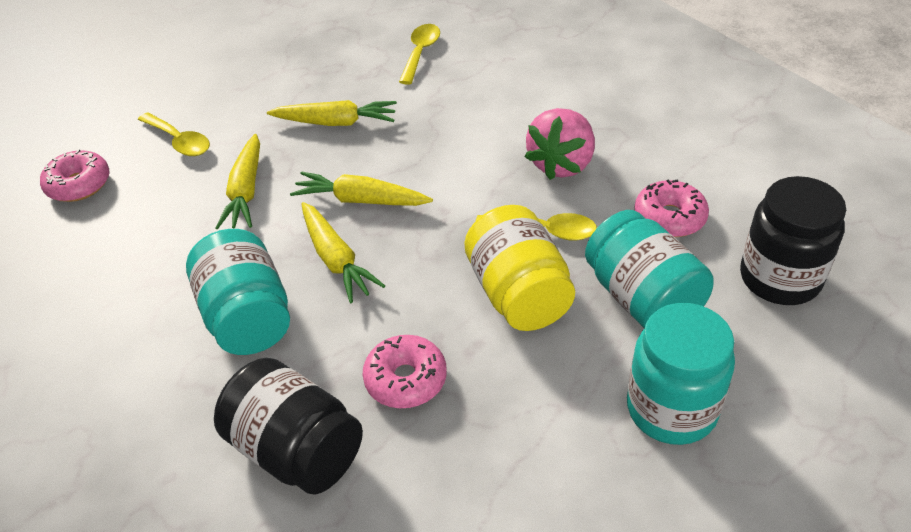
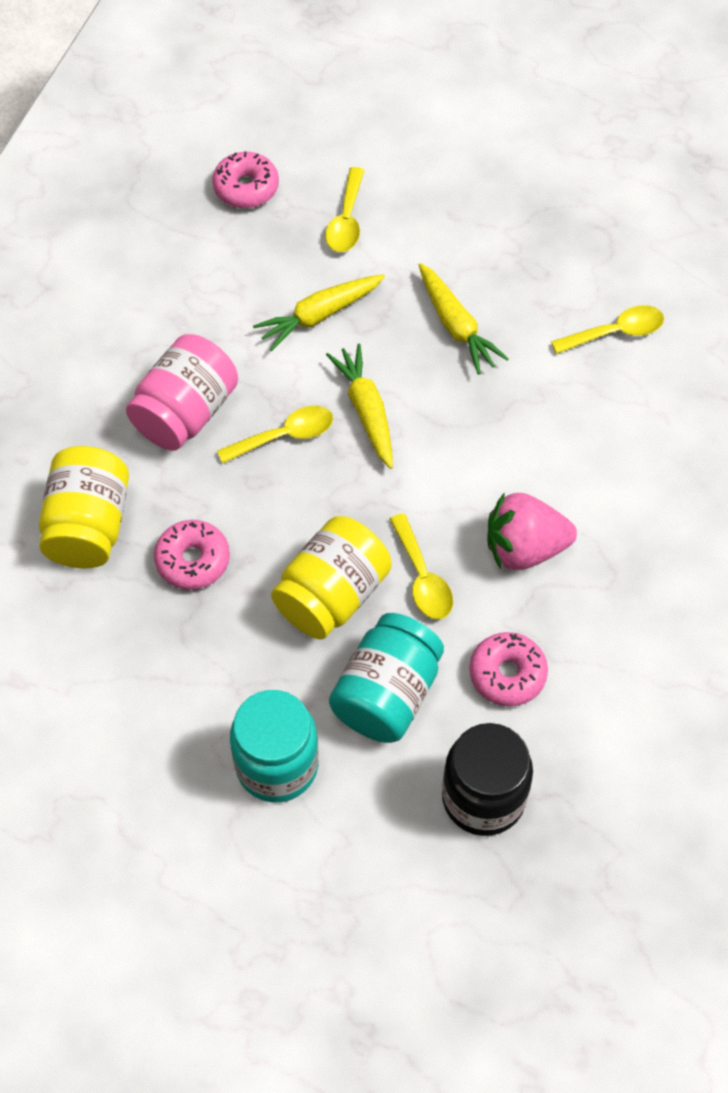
camera: 55 degrees right, 15 degrees up
(248, 317) = (186, 412): turquoise jar -> pink jar
(296, 450) = (89, 525): black jar -> yellow jar
(336, 259) = (285, 436): yellow carrot -> yellow spoon

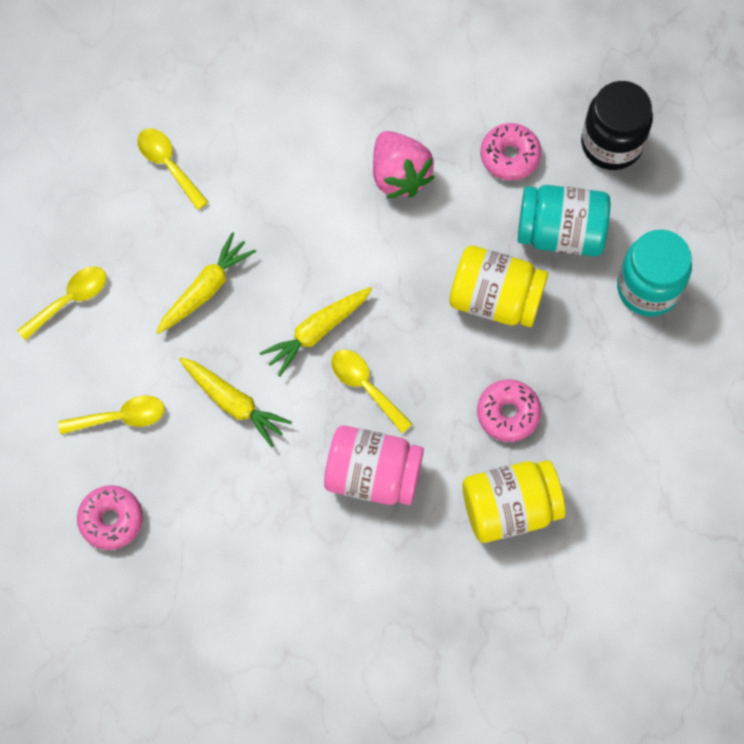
camera: 110 degrees left, 10 degrees up
(422, 577) = (454, 239): yellow spoon -> yellow spoon (70, 300)

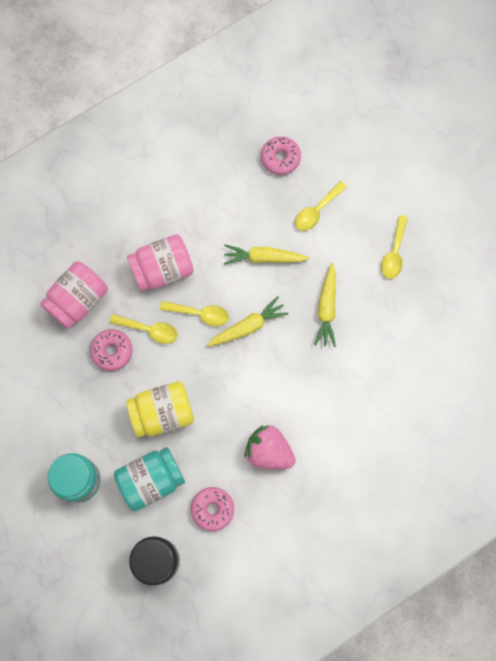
camera: 145 degrees right, 5 degrees up
(168, 165) = (404, 366): yellow spoon -> yellow spoon (149, 330)
(317, 331) = (248, 326): yellow carrot -> yellow carrot turned 45 degrees clockwise
(510, 508) = (78, 300): yellow jar -> pink jar

